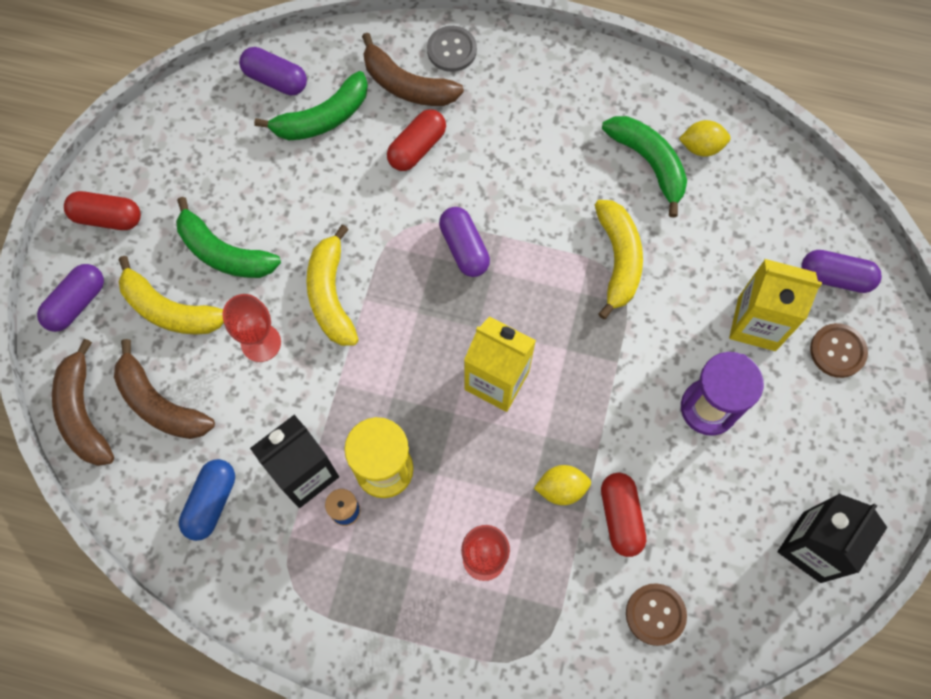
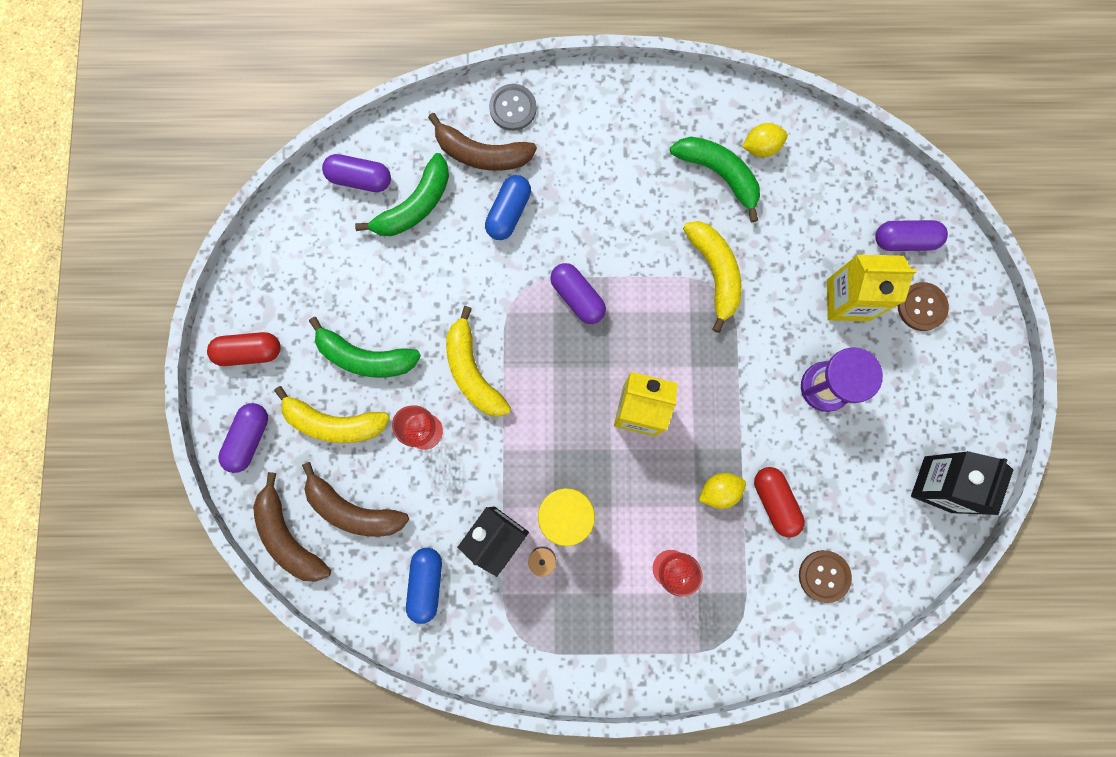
camera: 15 degrees left, 10 degrees up
(417, 148) = (508, 212): red capsule -> blue capsule

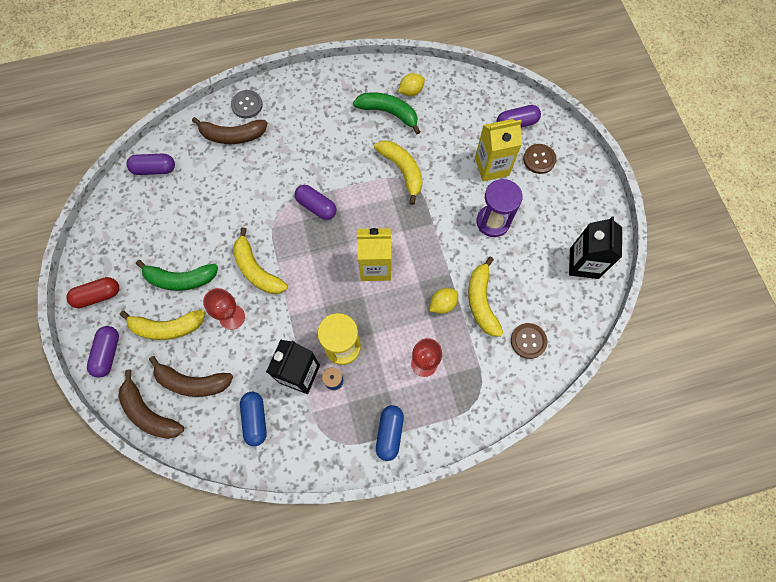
camera: 15 degrees left, 10 degrees down
(415, 205) = (195, 177): green banana -> none
(508, 212) = (258, 166): blue capsule -> blue capsule (389, 433)
(775, 501) = (481, 301): red capsule -> yellow banana

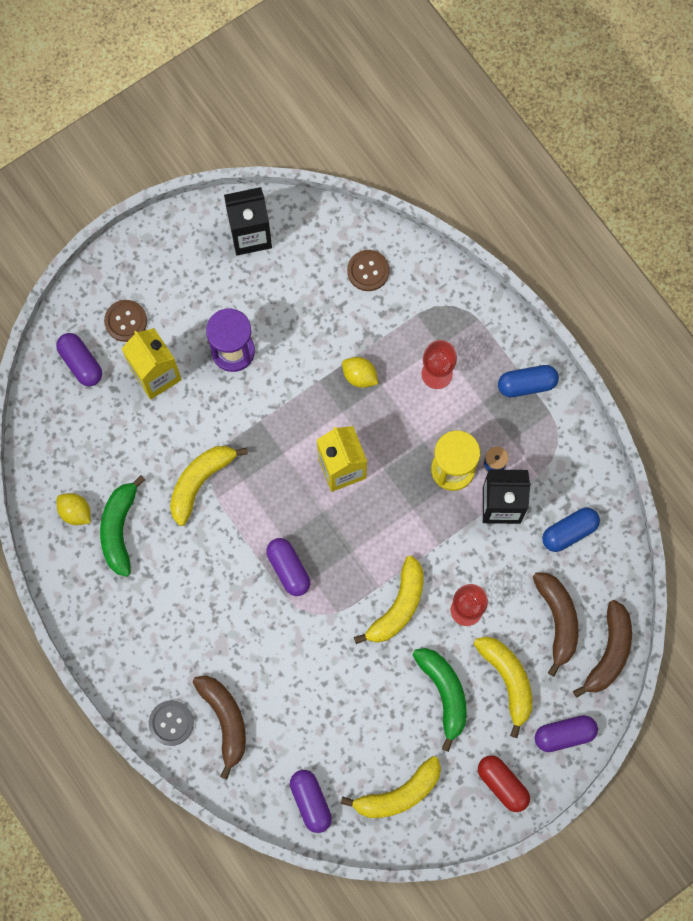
camera: 110 degrees left, 5 degrees up
(316, 206) = (288, 569): purple capsule -> purple capsule turned 45 degrees counterclockwise
(481, 301) = (340, 334): yellow banana -> yellow banana (398, 794)

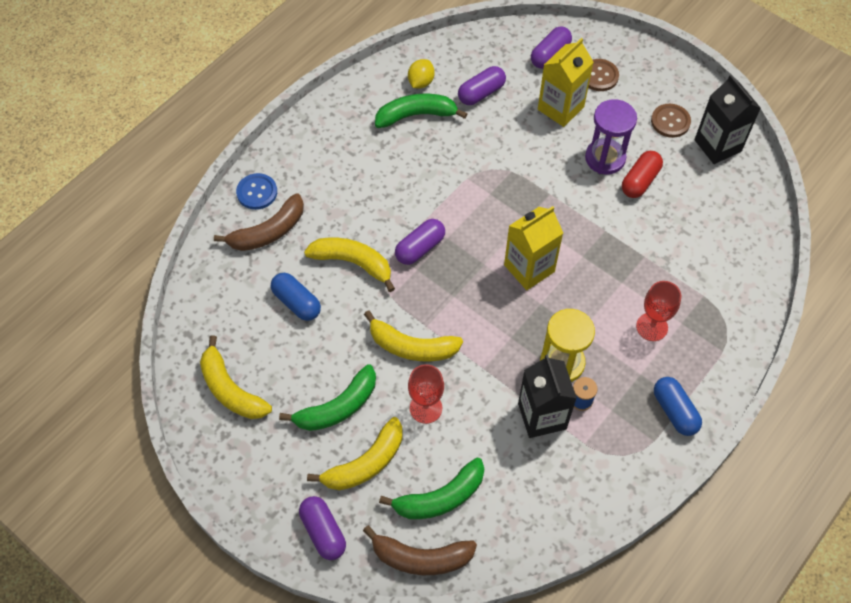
camera: 75 degrees right, 15 degrees down
(171, 723) = (257, 192): grey button -> blue button
(200, 482) = (477, 162): yellow banana -> yellow banana (353, 263)
(310, 801) = (209, 316): purple capsule -> purple capsule (481, 93)
(359, 376) = (622, 262): yellow lemon -> none
(368, 271) = (727, 245): brown button -> brown button (670, 121)
(502, 784) = (259, 482): red capsule -> red capsule (640, 181)
(557, 620) = (440, 497): brown banana -> green banana
(569, 532) = (536, 488): blue capsule -> blue capsule (296, 302)

